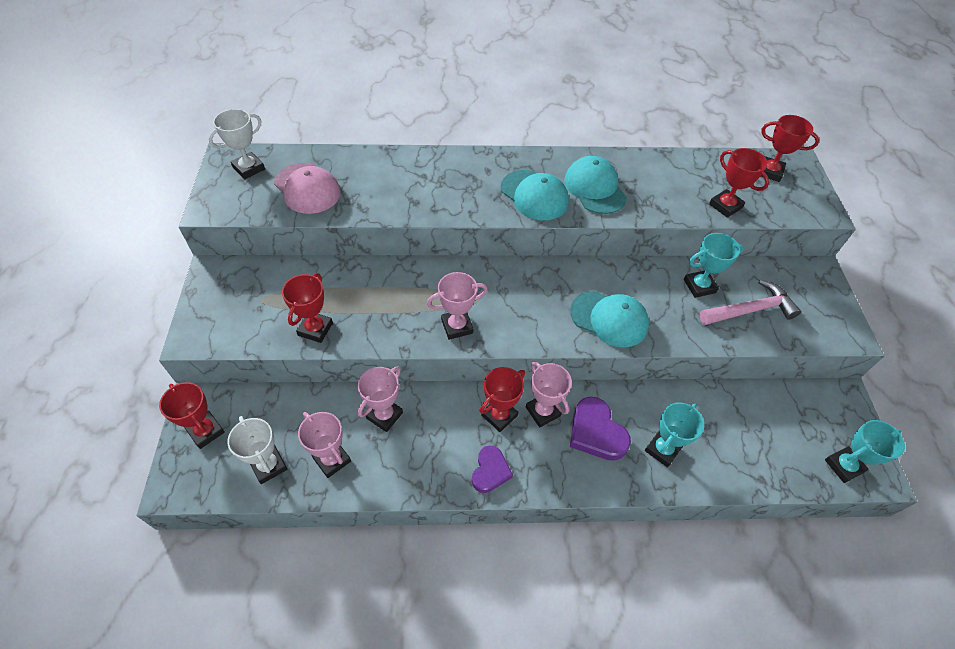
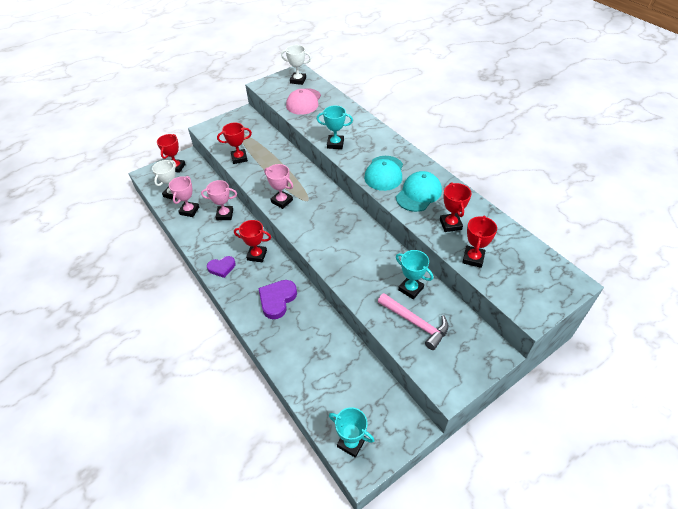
camera: 60 degrees right, 5 degrees down
(543, 411) = (273, 271): pink trophy -> none
(609, 319) = (342, 257): turquoise cap -> none
(662, 449) = (289, 335): turquoise trophy -> turquoise trophy (335, 144)
(769, 172) = (540, 270): red trophy -> red trophy (450, 224)

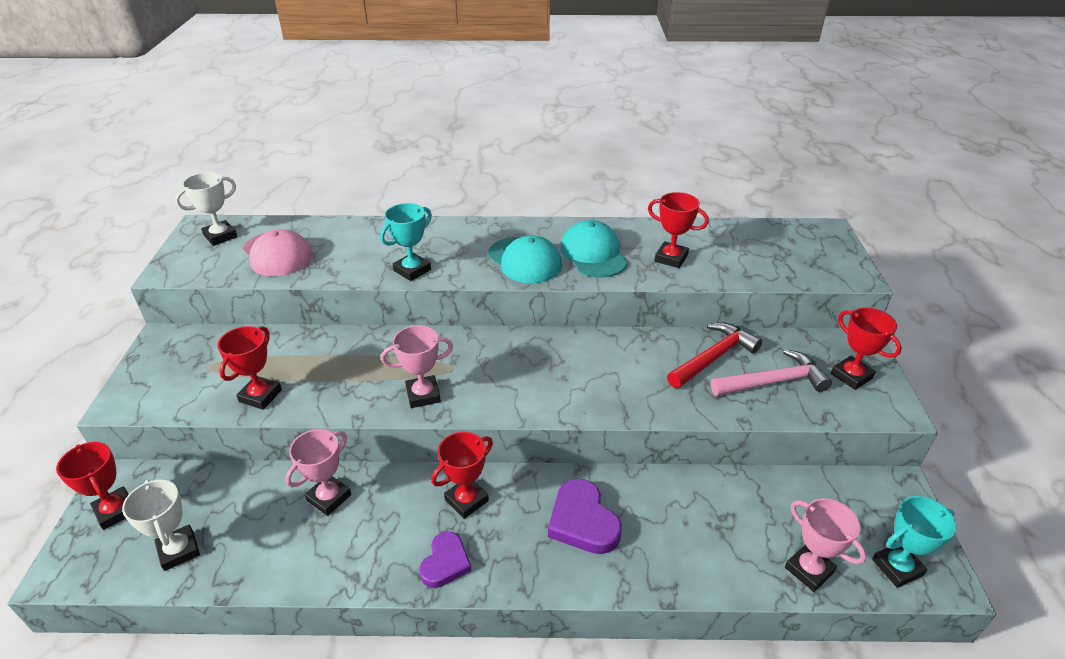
camera: 55 degrees left, 10 degrees down
(189, 211) = (255, 545): pink trophy -> pink trophy (809, 570)
(410, 289) = (714, 357): turquoise trophy -> red hammer
(473, 258) = (740, 270): red trophy -> red trophy (851, 376)

